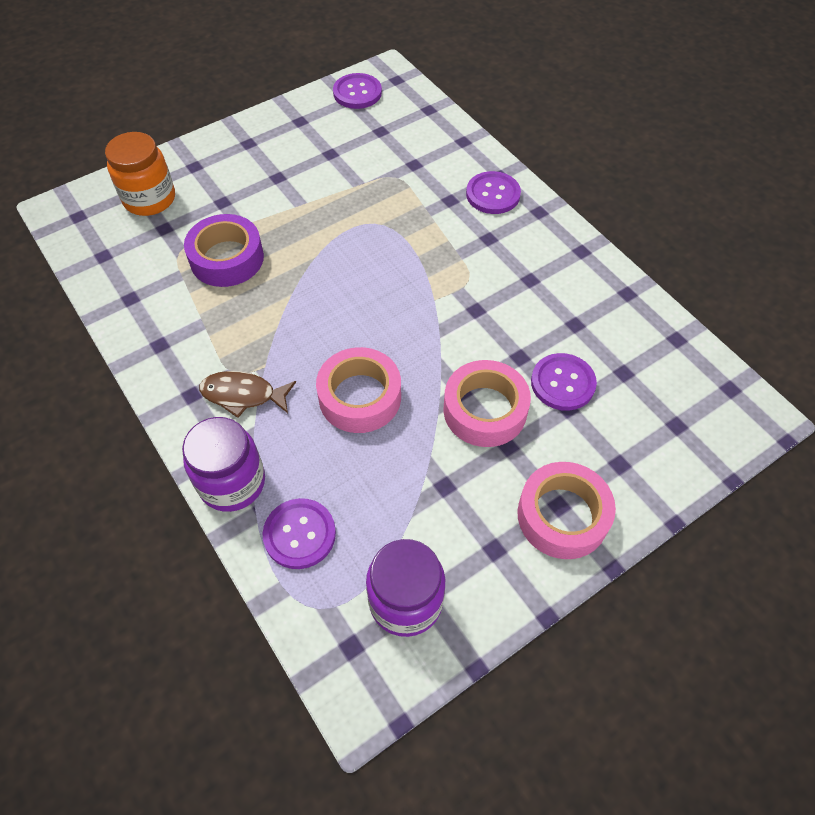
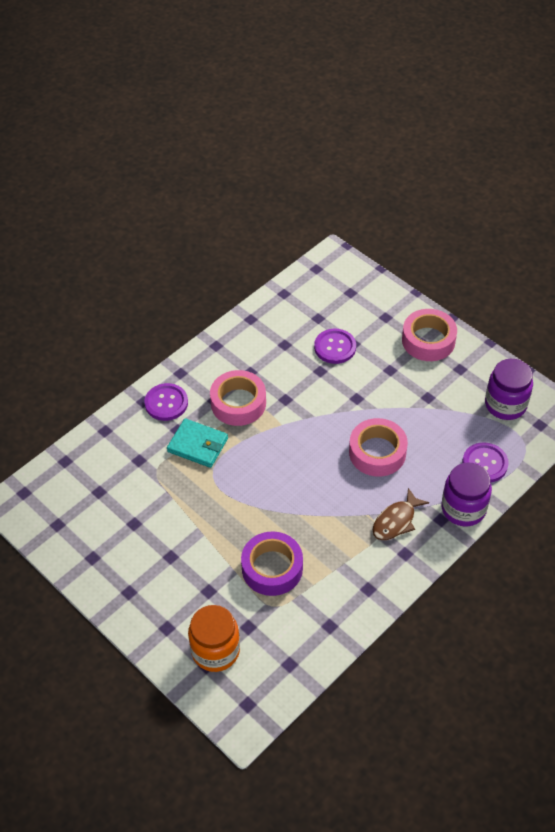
camera: 100 degrees left, 5 degrees down
(243, 395) = (396, 521): brown fish -> brown fish turned 45 degrees clockwise
(357, 93) = (46, 520): purple button -> none
(422, 215) = (198, 445): none -> turquoise wallet
(485, 410) = (367, 384): pink tape -> pink tape (238, 403)

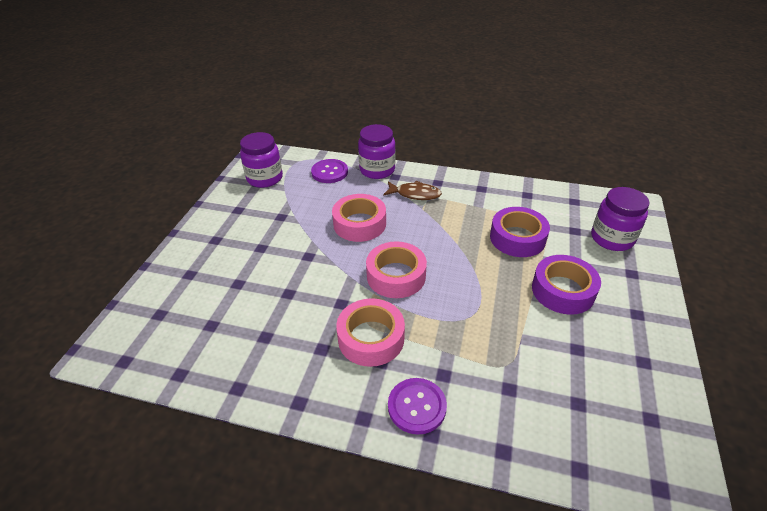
camera: 120 degrees left, 10 degrees down
(189, 557) = (563, 290): none -> purple tape
(198, 445) = (448, 345): turquoise wallet -> none
(215, 650) = (612, 238): orange jar -> purple jar
(335, 347) = (249, 295): purple button -> none
(428, 340) = (211, 237): pink tape -> pink tape (396, 276)

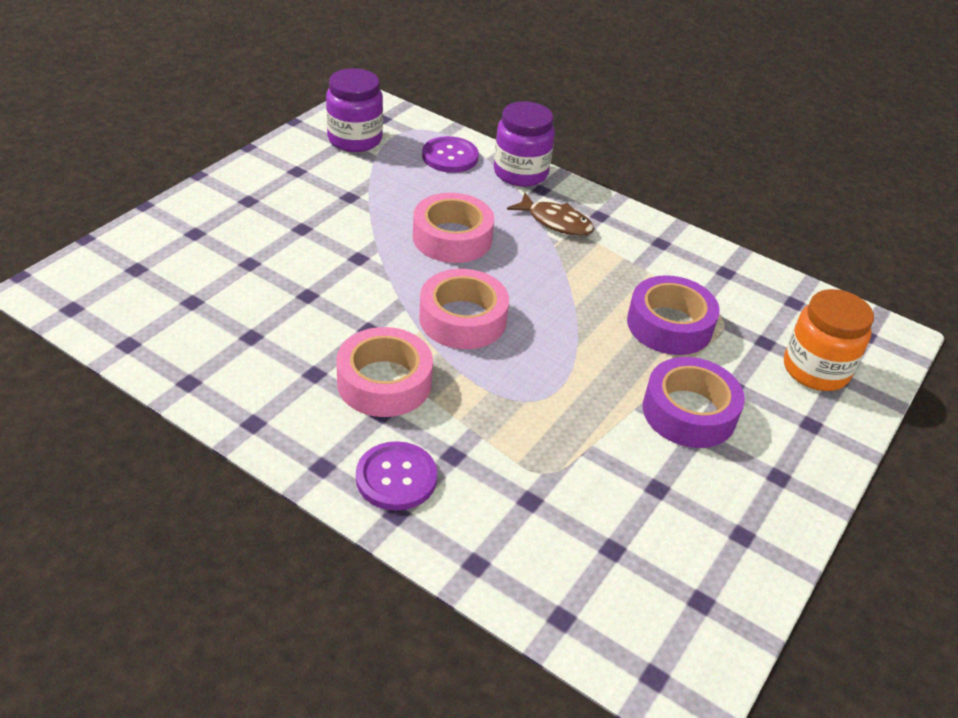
camera: 15 degrees right, 0 degrees up
(612, 238) = (815, 370): purple jar -> orange jar

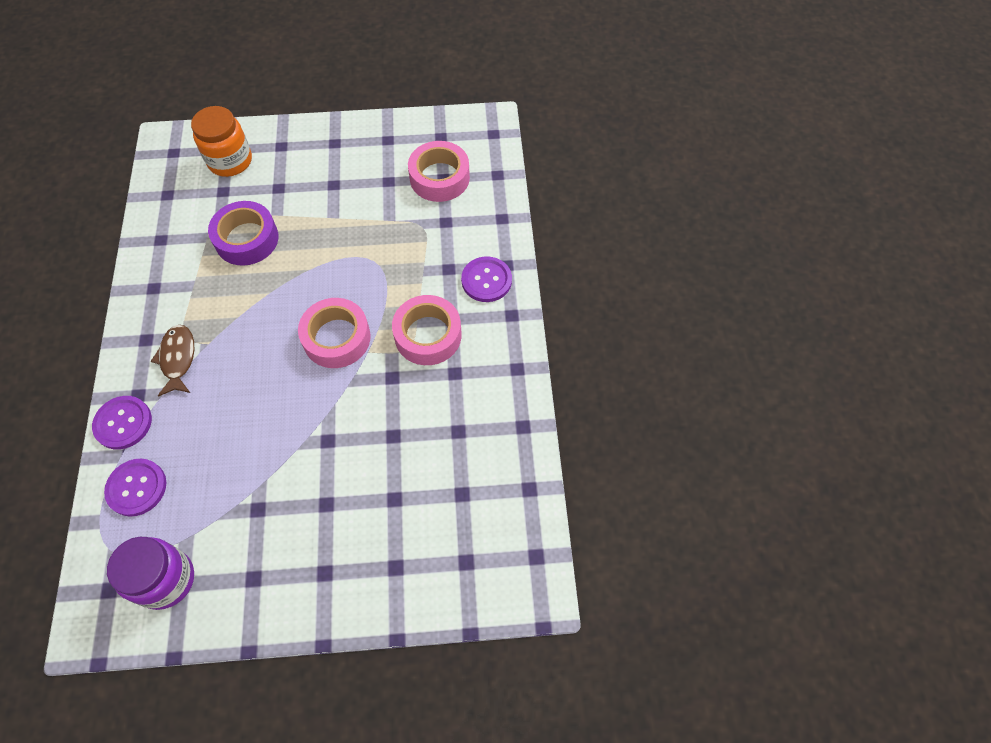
camera: 125 degrees left, 20 degrees up
(452, 238) = (253, 404): pink tape -> pink tape (439, 178)
(520, 173) = (123, 423): purple jar -> purple button
(689, 412) = (319, 195): purple tape -> none

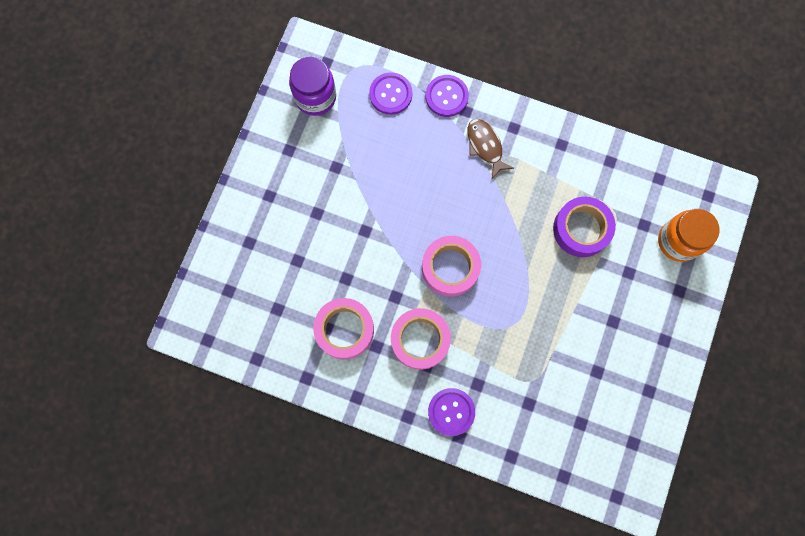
camera: 115 degrees right, 15 degrees up
(178, 358) = (485, 146): brown fish -> brown fish turned 135 degrees counterclockwise
(439, 178) = (582, 420): pink tape -> pink tape (344, 330)

